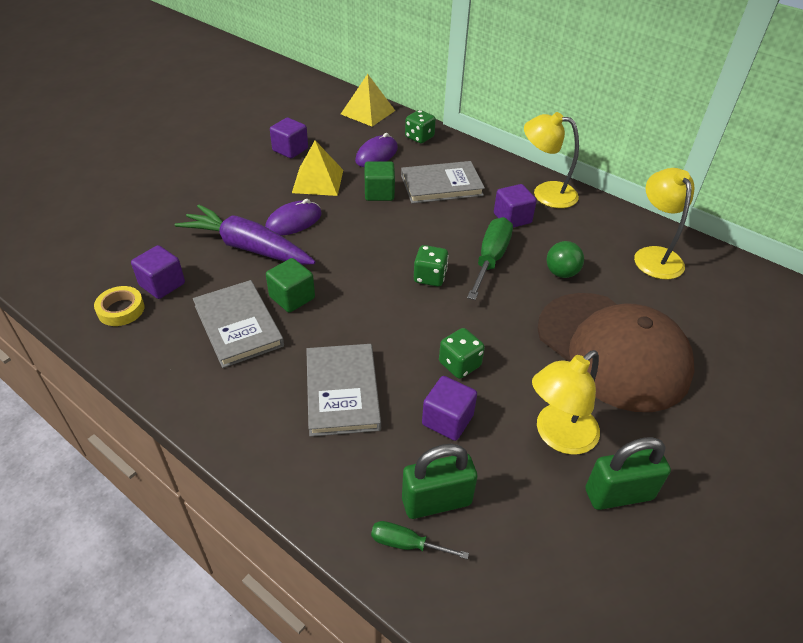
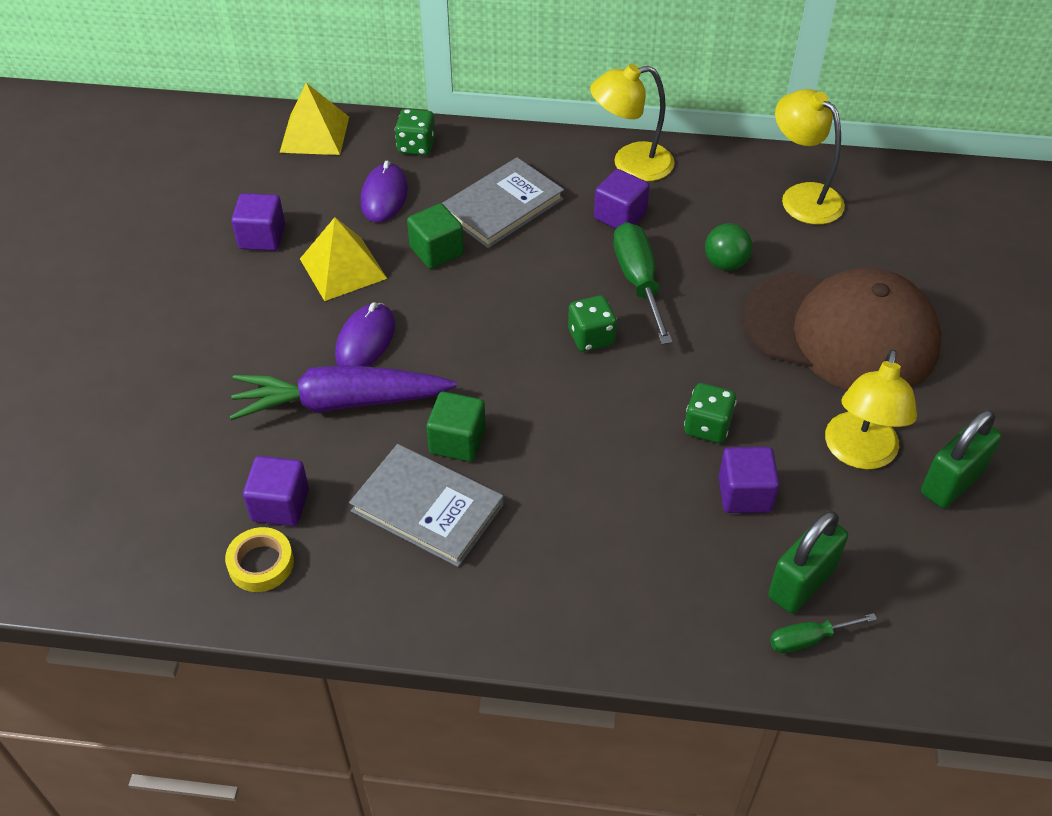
camera: 30 degrees left, 5 degrees up
(342, 392) = (614, 522): grey book -> none

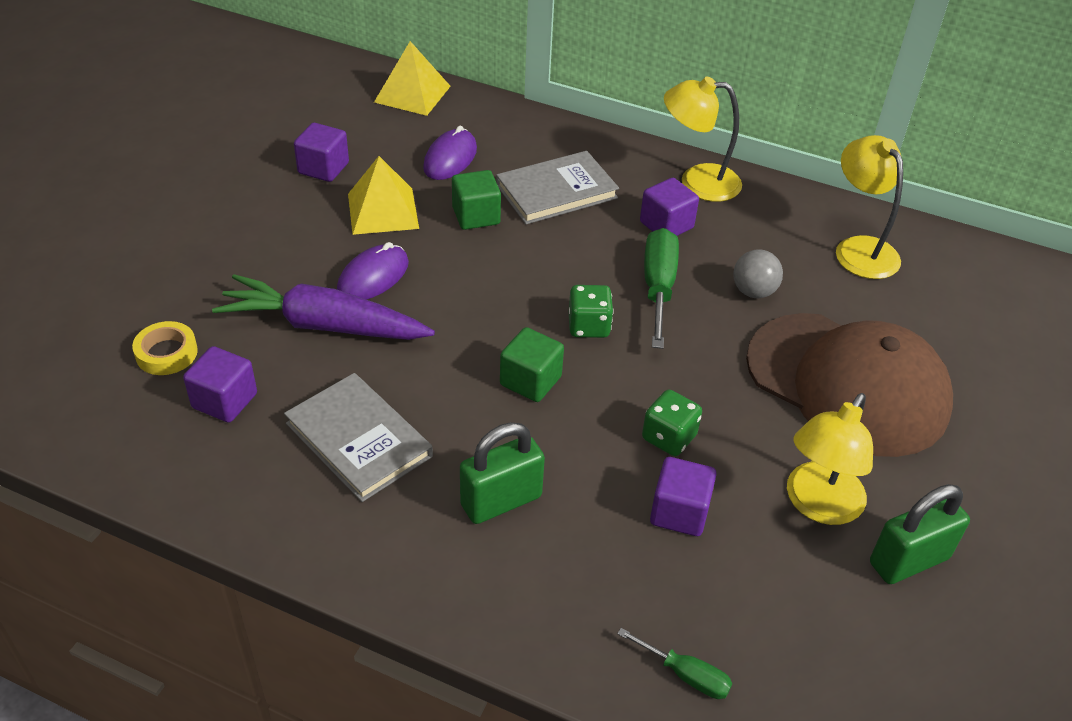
camera: 15 degrees right, 5 degrees down
(261, 563) = (181, 448): yellow tape -> yellow tape (166, 353)
(416, 146) = (500, 123): green dice -> none
(457, 441) = (416, 387): green cube -> green cube (530, 381)
(725, 263) = (753, 291): green ball -> grey ball
(801, 582) = (702, 616): green padlock -> green padlock (501, 501)
(808, 639) = (685, 675): green screwdriver -> green screwdriver turned 150 degrees counterclockwise

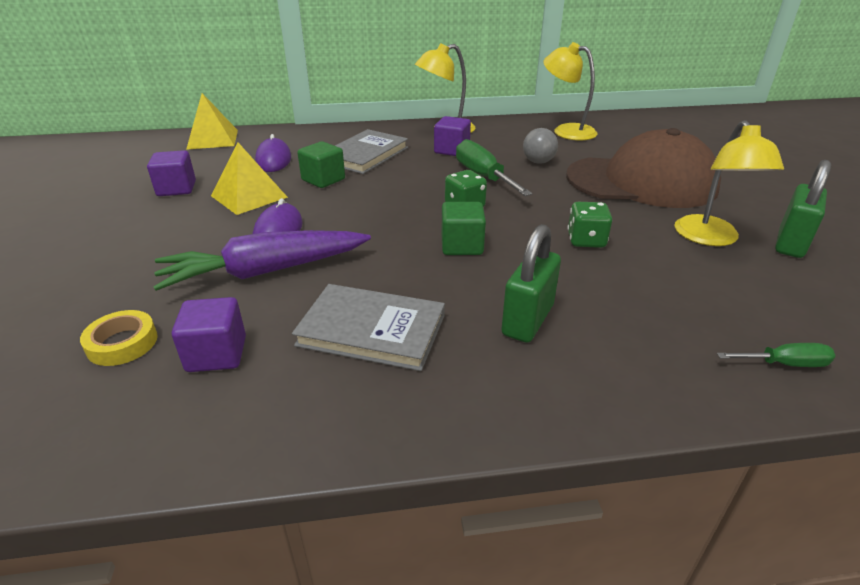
camera: 30 degrees left, 10 degrees down
(679, 512) = (646, 275): purple cube -> none

